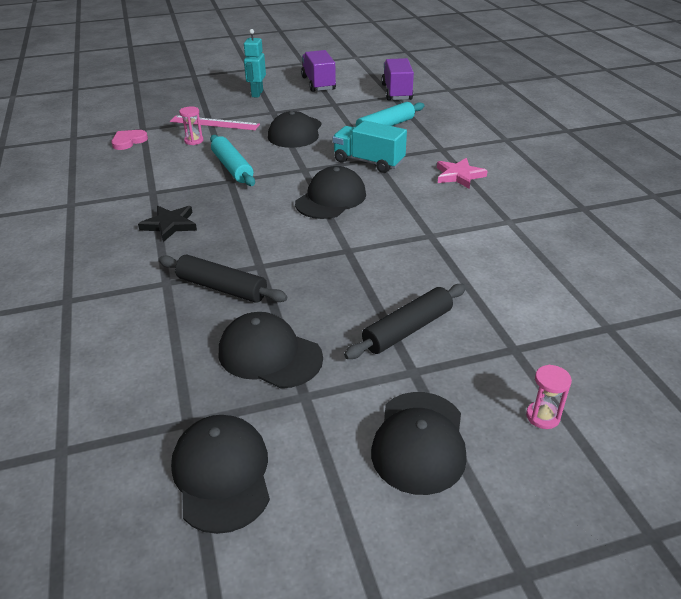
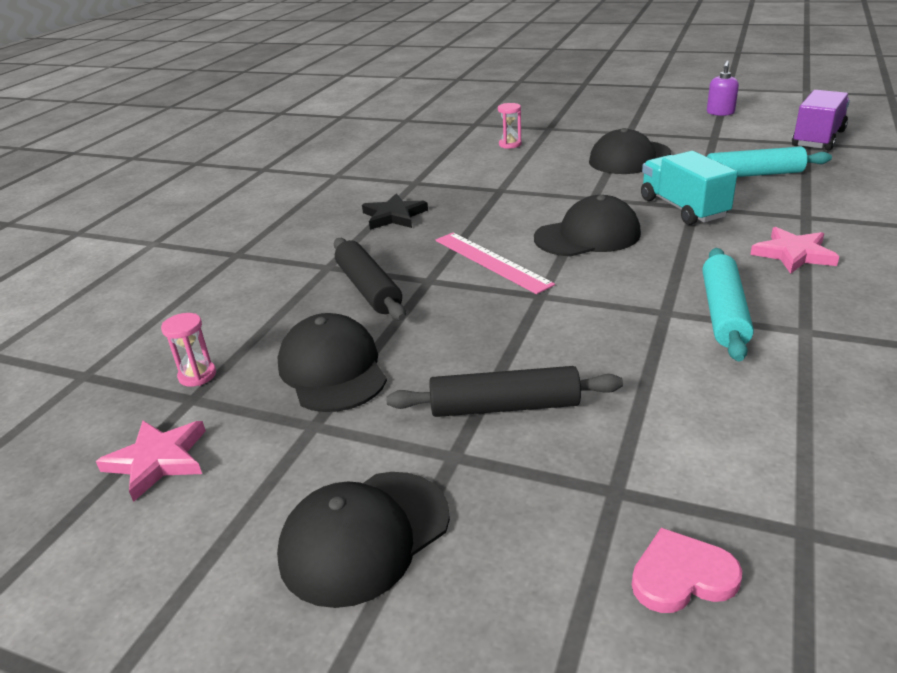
camera: 40 degrees right, 5 degrees down
(128, 141) = (449, 132): pink heart -> pink heart (682, 576)
(214, 123) = (551, 132): pink ruler -> pink ruler (491, 261)
(222, 474) = (158, 460): black cap -> pink star
(232, 167) = (518, 178): turquoise rolling pin -> turquoise rolling pin (724, 313)
(257, 93) = (632, 111): turquoise robot -> none
(318, 83) = (720, 113): purple truck -> purple soap dispenser
(543, 416) = (550, 595): pink hourglass -> pink hourglass (197, 375)

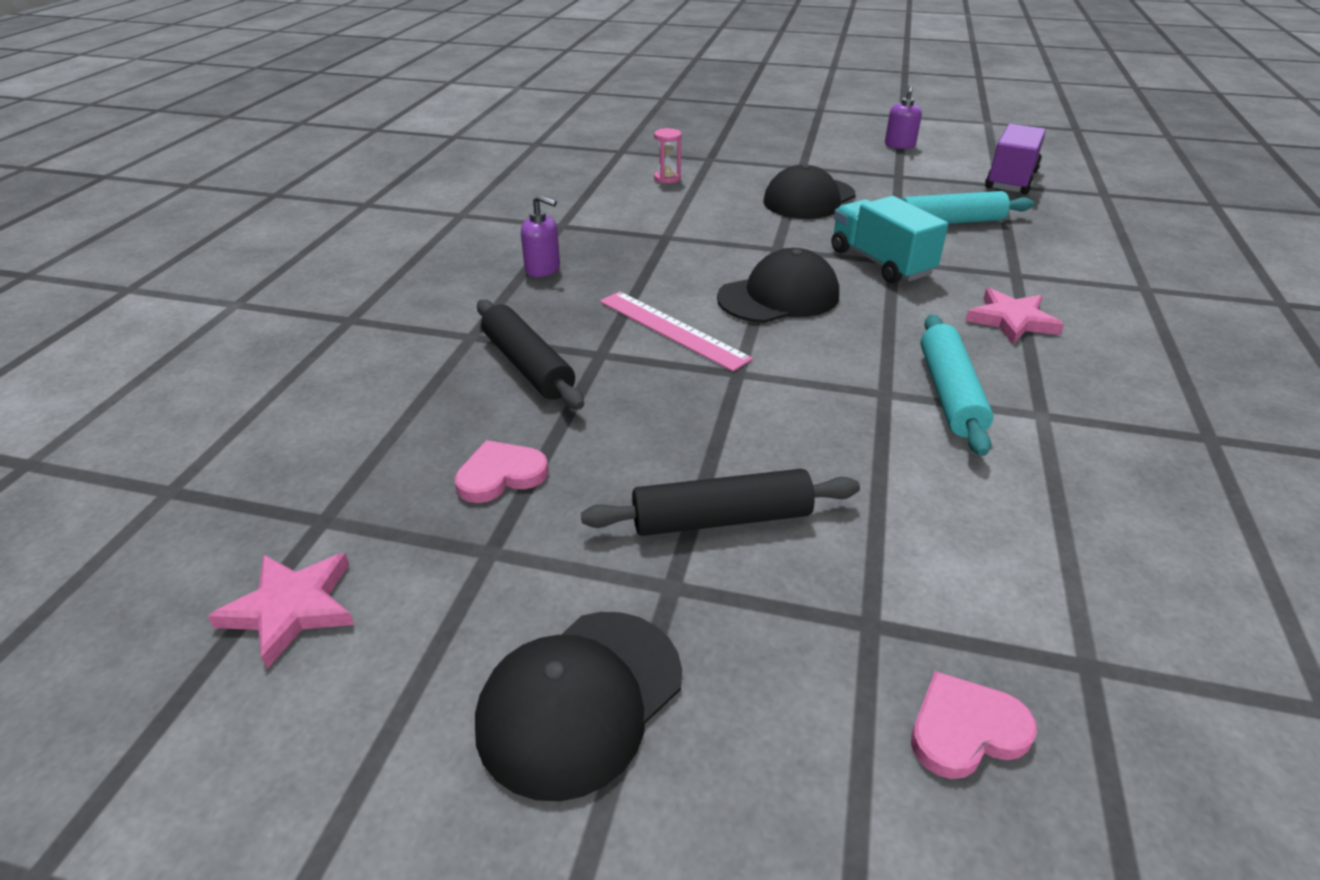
camera: 10 degrees left, 5 degrees up
(197, 375) = (325, 487): pink hourglass -> none
(332, 369) = (500, 475): black cap -> pink heart
(394, 216) = (543, 269): black star -> purple soap dispenser

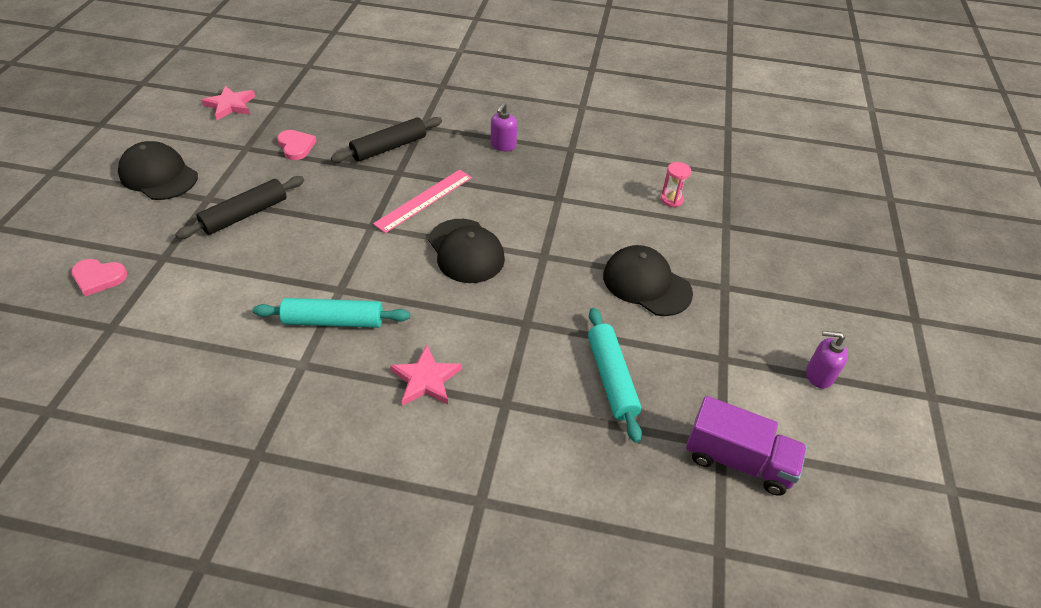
camera: 85 degrees right, 10 degrees up
(721, 519) = (245, 214): black rolling pin -> black rolling pin turned 60 degrees clockwise
(880, 263) = (522, 314): turquoise truck -> none
(965, 730) = (98, 278): pink heart -> pink heart turned 120 degrees clockwise

